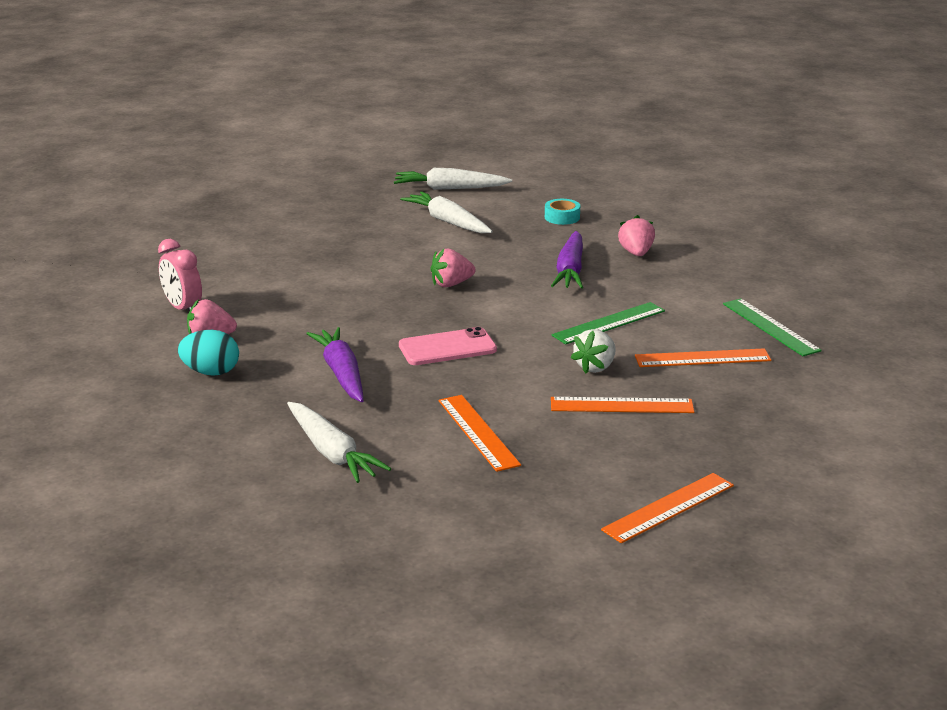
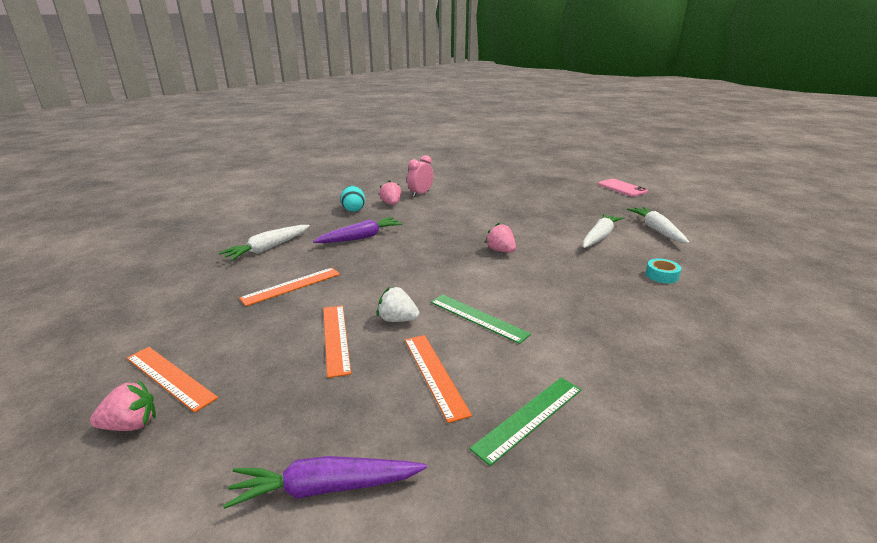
camera: 75 degrees right, 0 degrees up
(447, 348) = (405, 261): pink phone -> pink phone (622, 188)
(570, 270) = (563, 290): purple carrot -> purple carrot (325, 488)
(636, 253) = (629, 317): pink strawberry -> pink strawberry (131, 425)

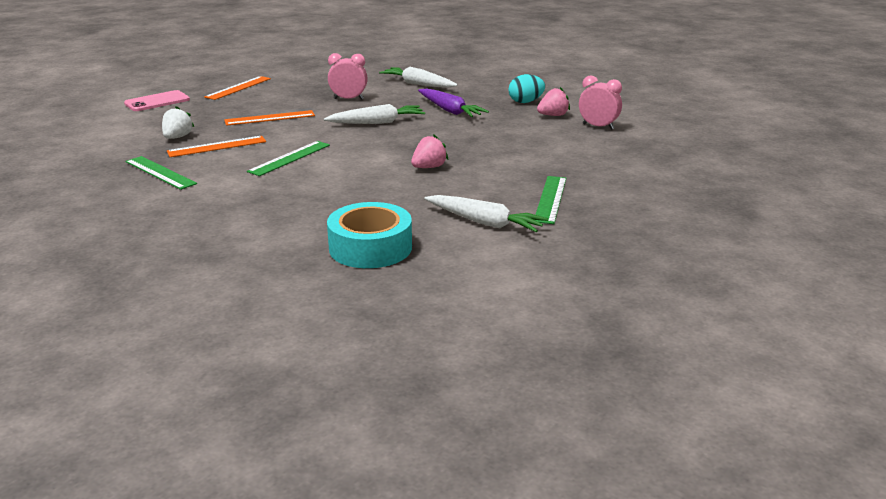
camera: 85 degrees right, 0 degrees up
(131, 425) = (200, 88): pink strawberry -> none
(292, 286) = (348, 99): orange ruler -> pink clock
(325, 488) = (133, 128): purple carrot -> none
(397, 319) = (291, 133): white strawberry -> white strawberry (177, 137)
(554, 216) = (550, 199): none -> green ruler
(622, 188) = (731, 263): pink phone -> pink phone (157, 101)
(657, 230) = (523, 266): white carrot -> white carrot (377, 123)
(661, 275) = (370, 247): turquoise tape -> turquoise tape, size x2.08

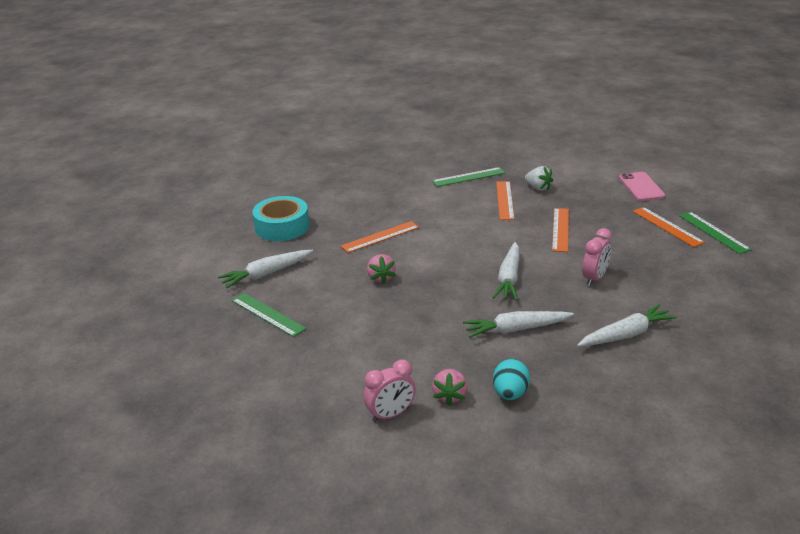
camera: 120 degrees right, 5 degrees up
(290, 158) = (455, 224): green ruler -> green ruler (713, 232)
(347, 186) = (380, 237): none -> orange ruler
(449, 110) = (516, 329): purple carrot -> white carrot

